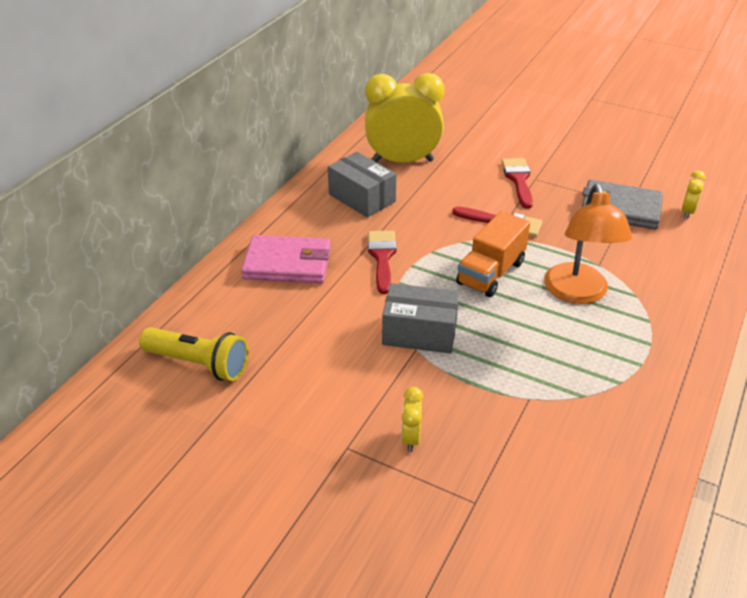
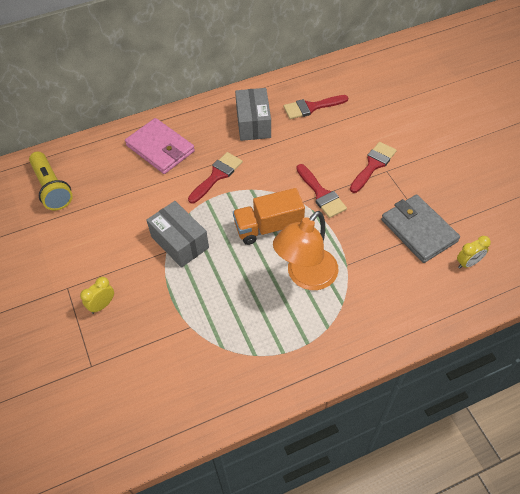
camera: 40 degrees right, 15 degrees up
(402, 161) = (311, 107): yellow clock -> red brush

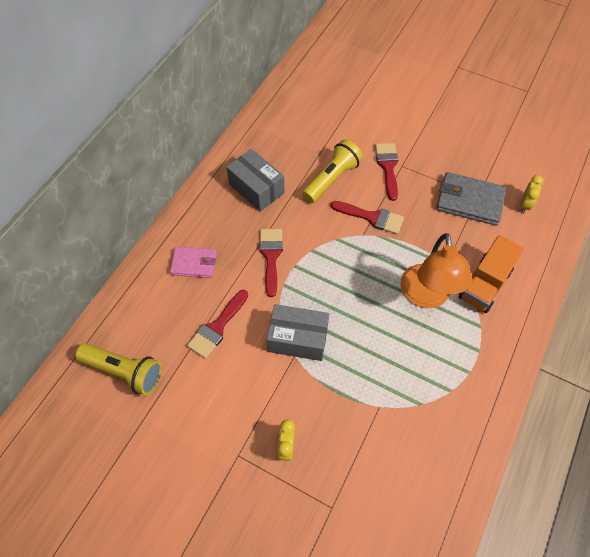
camera: 40 degrees left, 5 degrees up
(160, 148) = (194, 263): pink wallet -> pink wallet, size x0.64
(268, 227) = (358, 274): orange truck -> orange truck (484, 284)
(311, 107) = (292, 145): red brush -> red brush (217, 327)
(318, 148) = (332, 179): none -> yellow flashlight

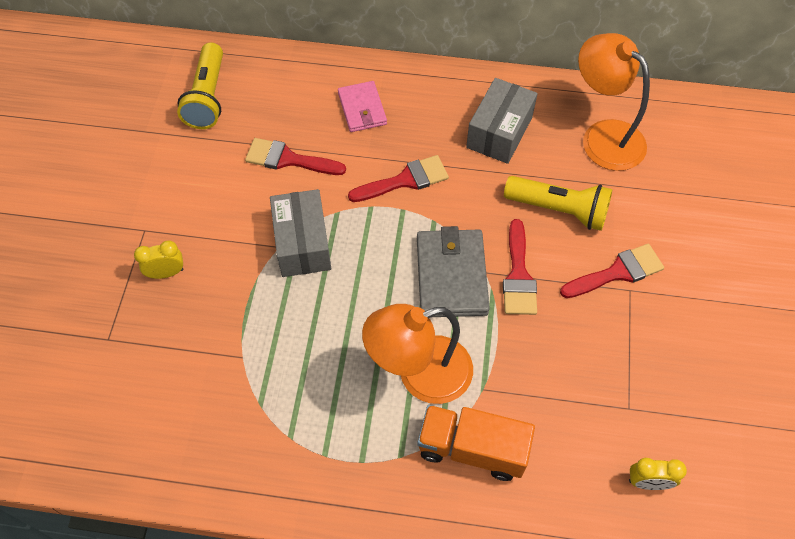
camera: 70 degrees right, 0 degrees up
(286, 136) = (603, 136): none -> orange lamp
(469, 201) = (612, 397): grey wallet -> grey wallet (451, 275)

